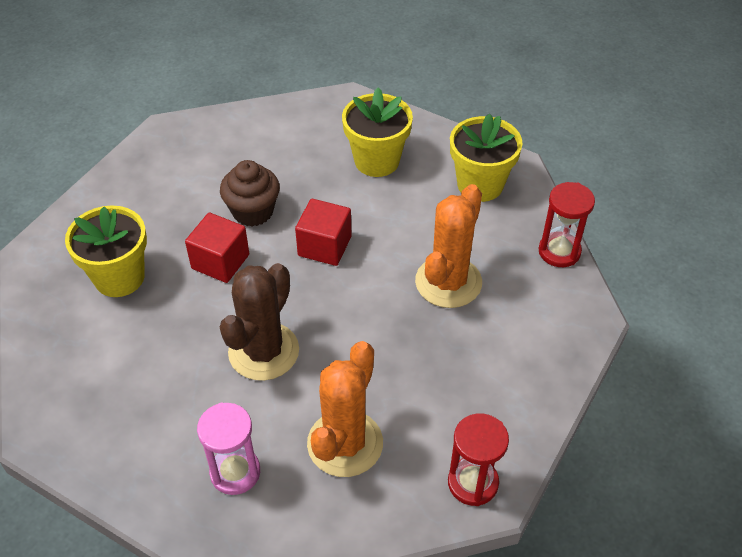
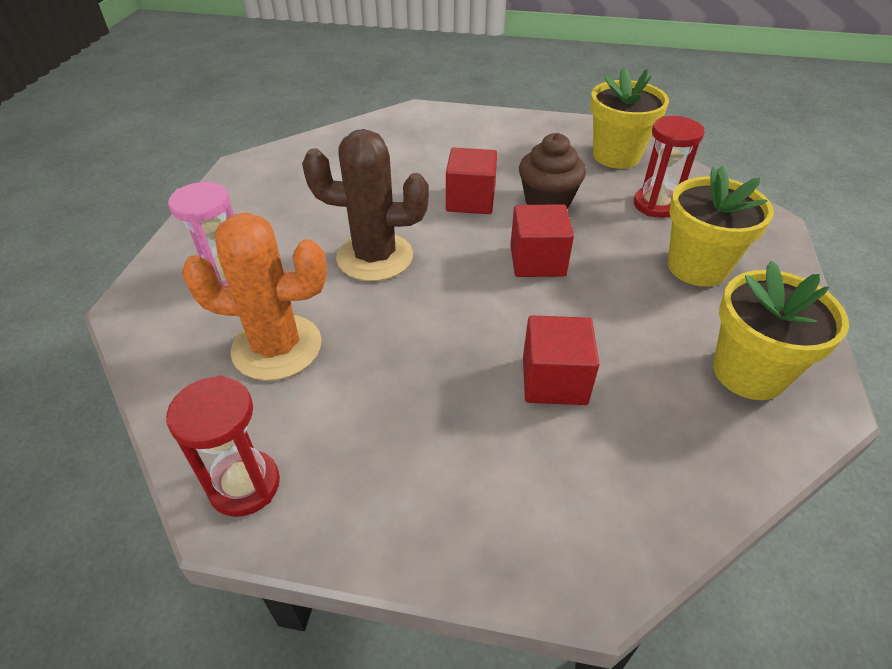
camera: 70 degrees right, 5 degrees down
(119, 277) = (418, 154): yellow flower pot -> yellow flower pot (616, 156)
(448, 282) = (554, 380): orange cactus -> red cube
(559, 251) = (701, 502): red hourglass -> red hourglass (656, 205)

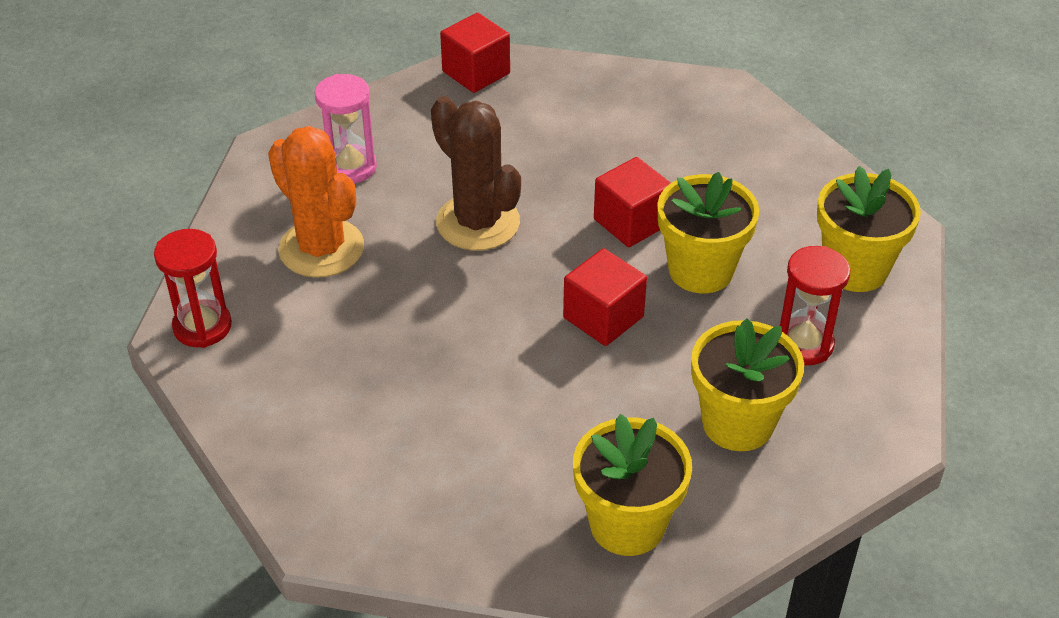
camera: 45 degrees right, 0 degrees up
(547, 202) = (700, 270): brown cupcake -> yellow flower pot
(554, 380) = (471, 413): red cube -> red cube (476, 72)

